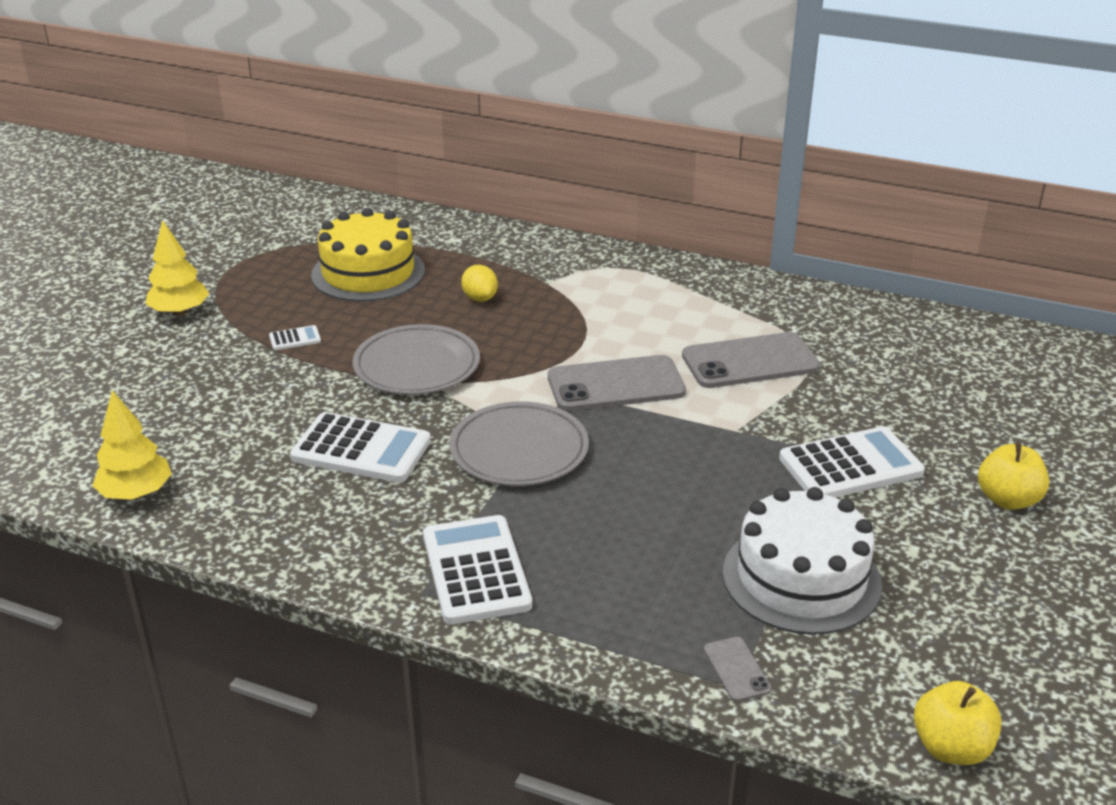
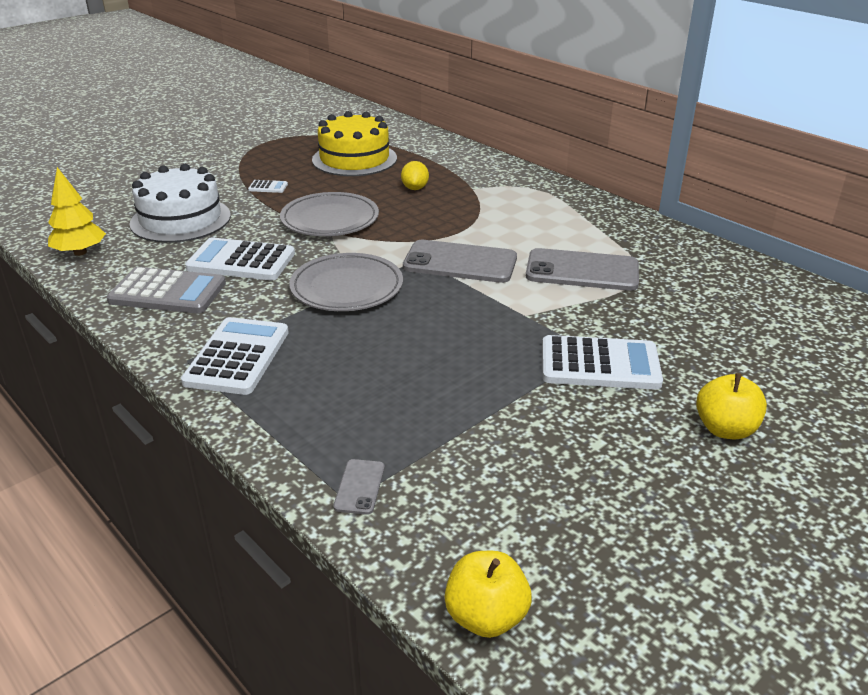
camera: 25 degrees right, 0 degrees up
(180, 312) = (214, 158): yellow tree -> none
(311, 515) = (167, 292): none -> grey calculator
(361, 449) = (241, 261): white calculator -> white calculator turned 150 degrees clockwise
(801, 578) = (478, 435): white cake -> white cake (180, 219)

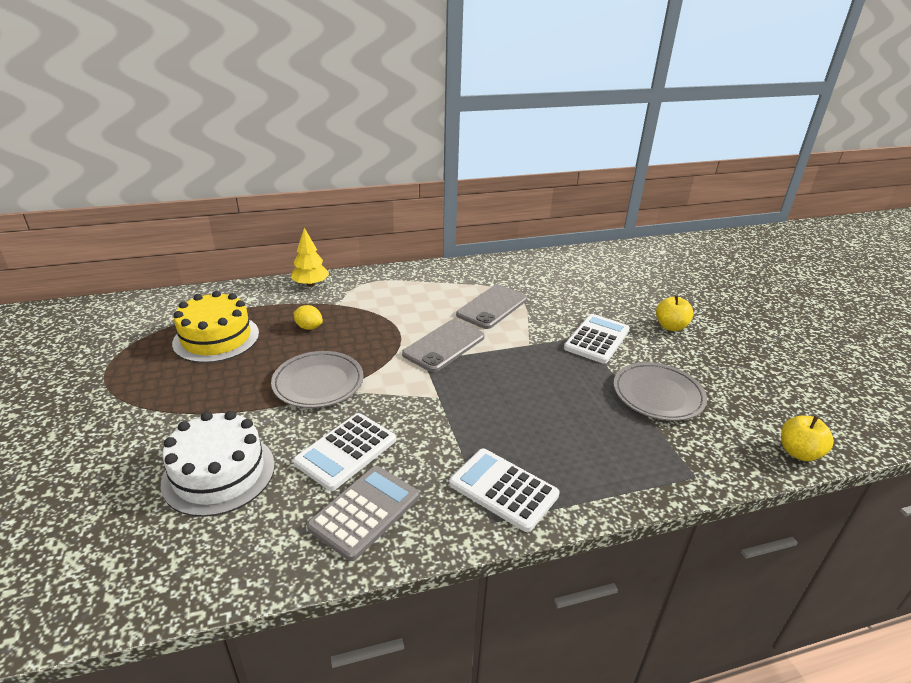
camera: 65 degrees left, 0 degrees up
(80, 252) = (215, 569): yellow tree -> yellow tree (311, 284)
(268, 187) = (213, 400): white calculator -> none
(347, 287) = (439, 405): grey plate -> grey plate (658, 395)
(359, 487) = (683, 468): grey phone -> none

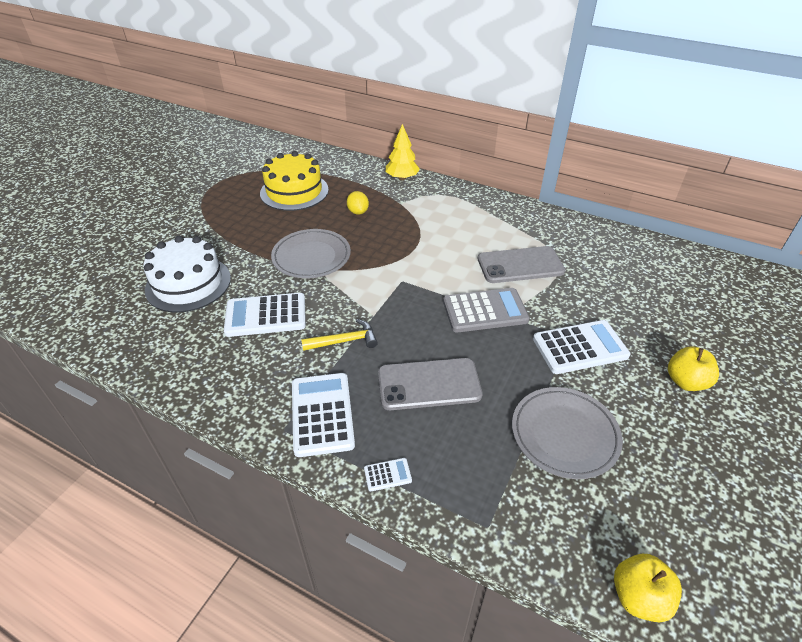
camera: 45 degrees right, 10 degrees up
(365, 512) = (224, 363): grey calculator -> grey calculator (485, 311)
(443, 428) = (344, 341): none -> yellow hammer
(444, 346) = (433, 277): grey phone -> grey phone (429, 384)
(603, 493) = (387, 475): none -> white calculator

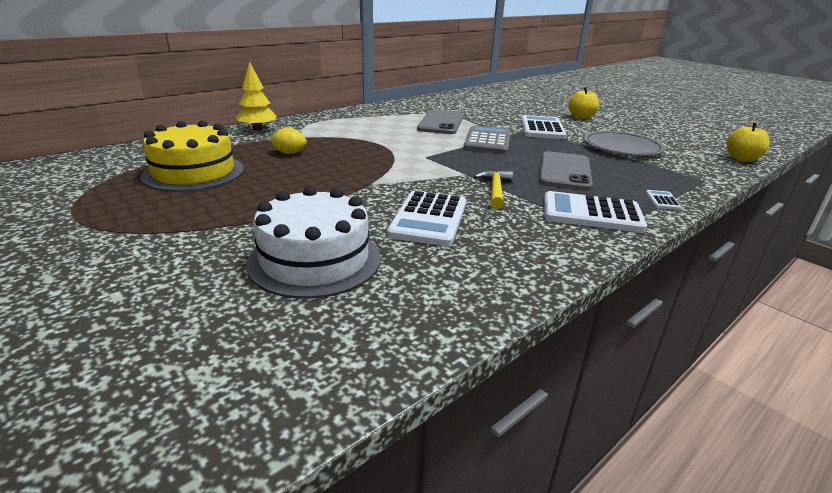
camera: 70 degrees left, 15 degrees down
(311, 257) = (344, 183): grey plate -> none

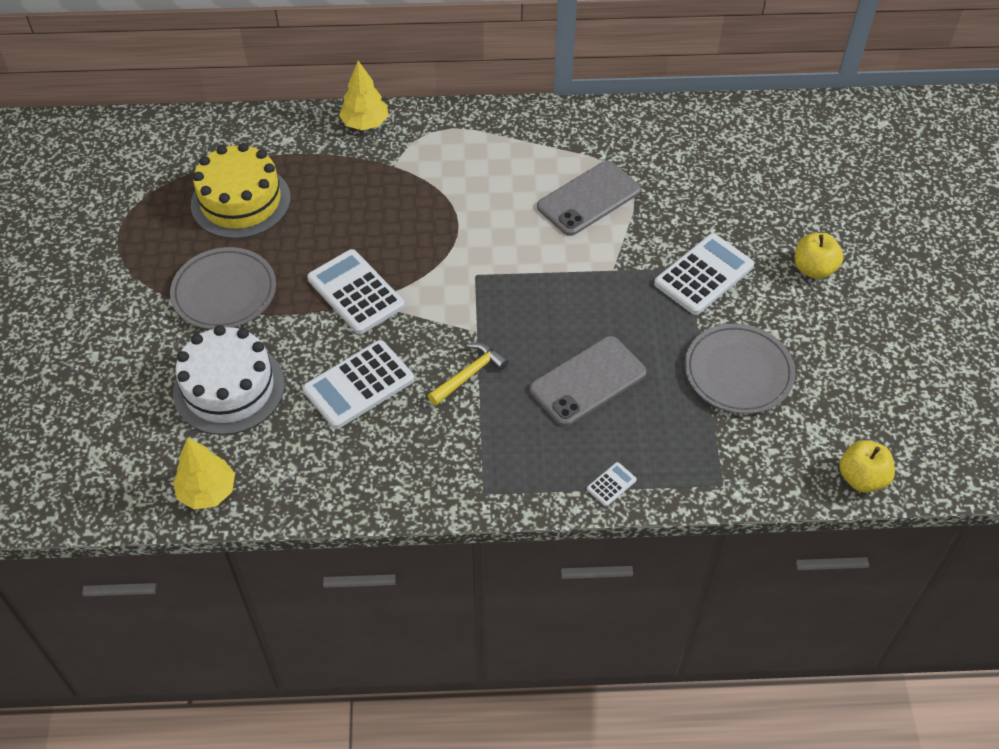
camera: 40 degrees right, 25 degrees up
(235, 213) = (224, 292): none -> grey plate
(289, 153) = (350, 200): yellow lemon -> none
(393, 337) = (207, 491): none -> yellow tree
(487, 141) = (588, 274): grey calculator -> none
(591, 213) = (509, 460): white calculator -> white calculator (356, 292)

